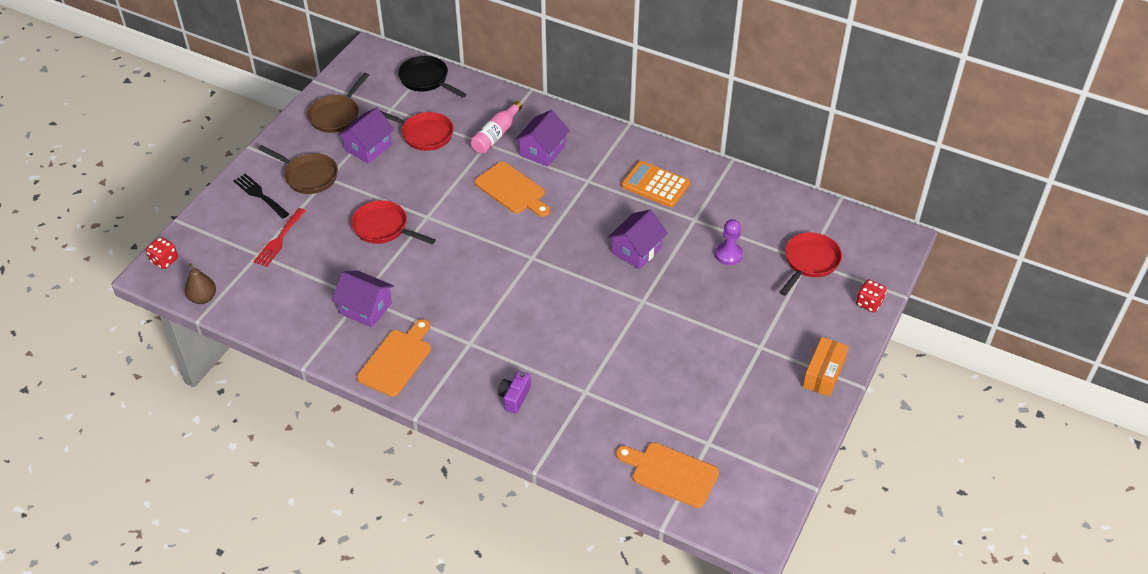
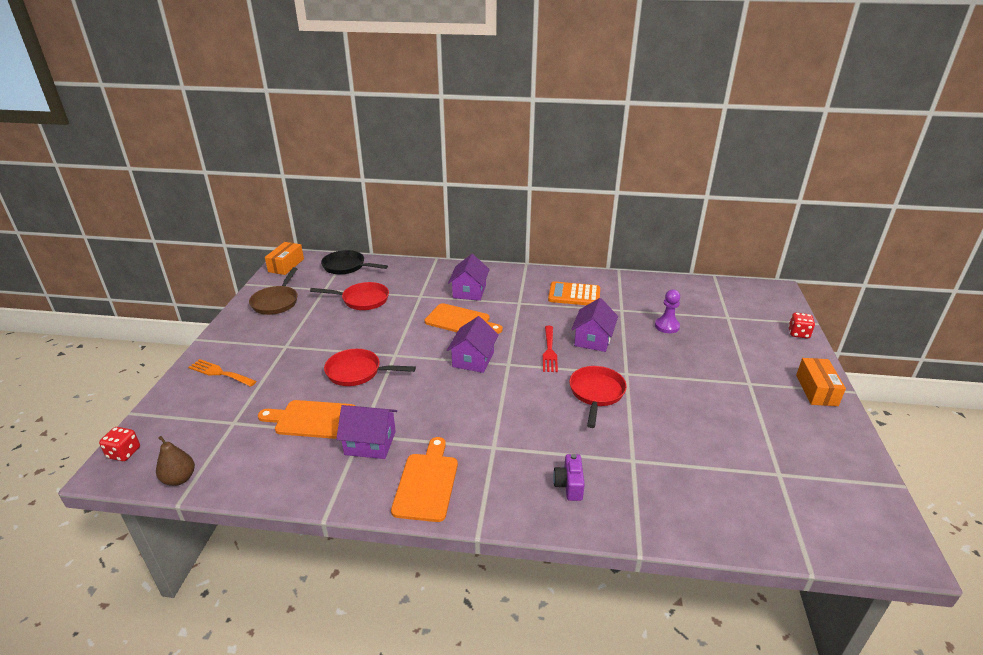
camera: 20 degrees left, 15 degrees down
(259, 195) = (220, 373): black fork -> orange fork
(279, 240) = (253, 405): red fork -> red fork (549, 351)
(308, 176) = (265, 349): brown pan -> none
(362, 62) = (286, 265): none -> orange box
(368, 147) = (315, 317): purple house -> purple house (473, 359)
(496, 135) = (424, 289): pink bottle -> none
(671, 473) = (771, 513): orange cutting board -> orange cutting board (312, 419)
(809, 262) = (730, 318): red pan -> red pan (596, 393)

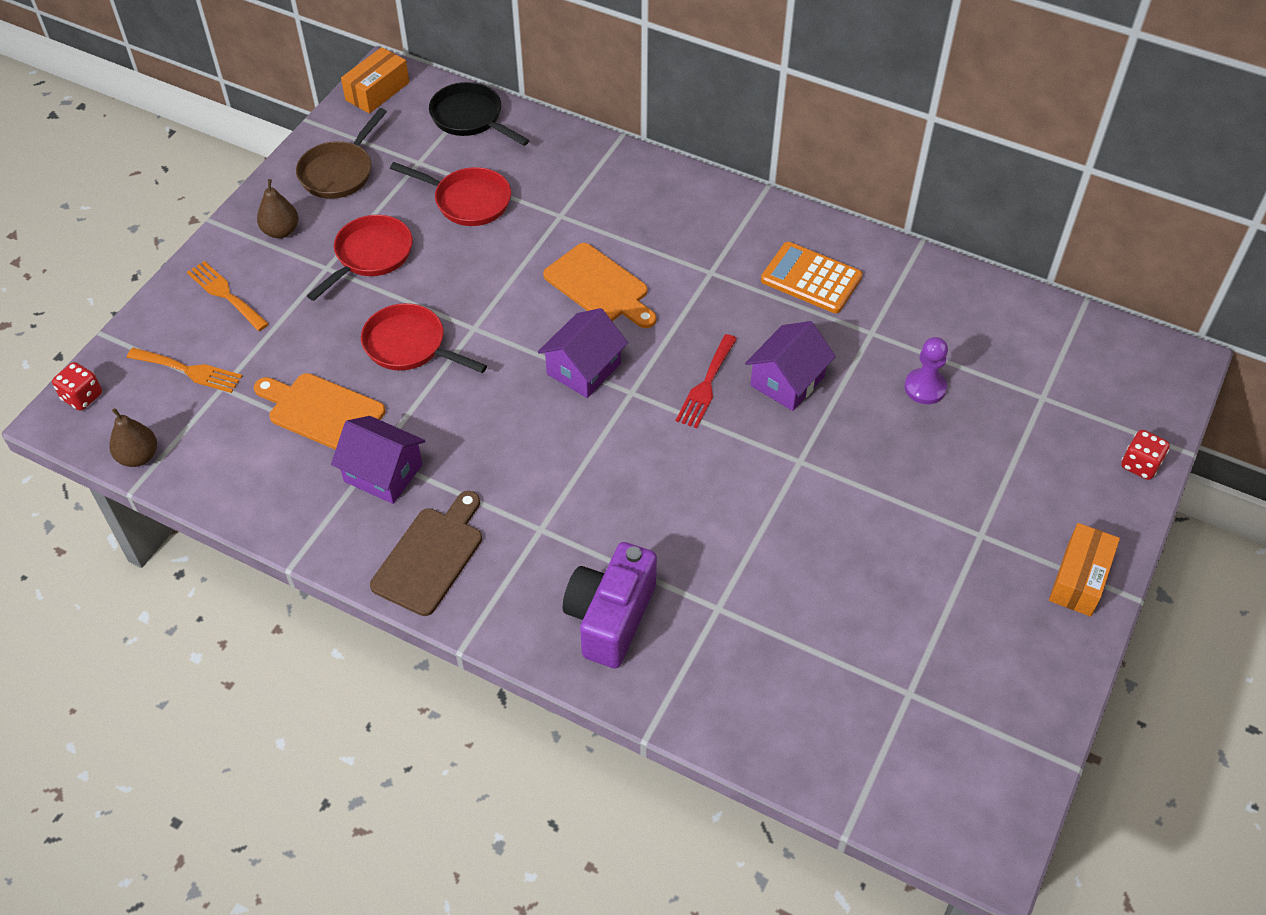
camera: 20 degrees right, 20 degrees up
(205, 419) = (189, 370): none -> orange fork
(248, 335) = (281, 231): none -> brown pear
(426, 483) = (430, 556): orange cutting board -> brown cutting board
(469, 291) = (642, 226): purple house -> none
(569, 485) = (610, 618): purple camera -> purple camera, size x1.88
(596, 393) = (732, 484): red pan -> red pan (370, 256)

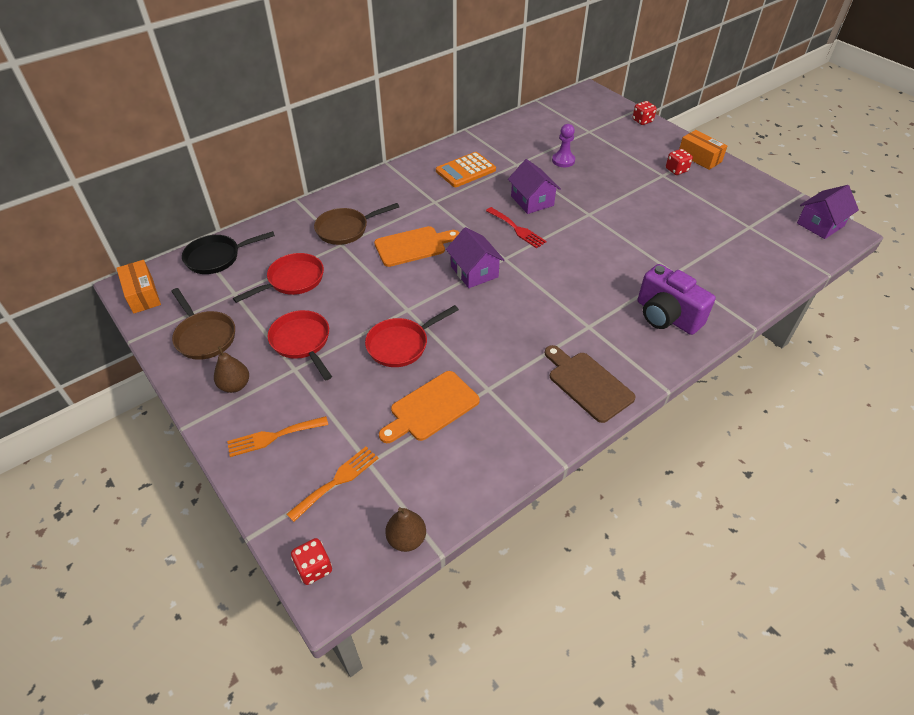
camera: 65 degrees left, 5 degrees down
(383, 473) = (505, 389): purple house -> purple house (820, 224)
(592, 207) = (346, 229): none -> brown pan
(1011, 551) = (676, 170): none -> red dice

